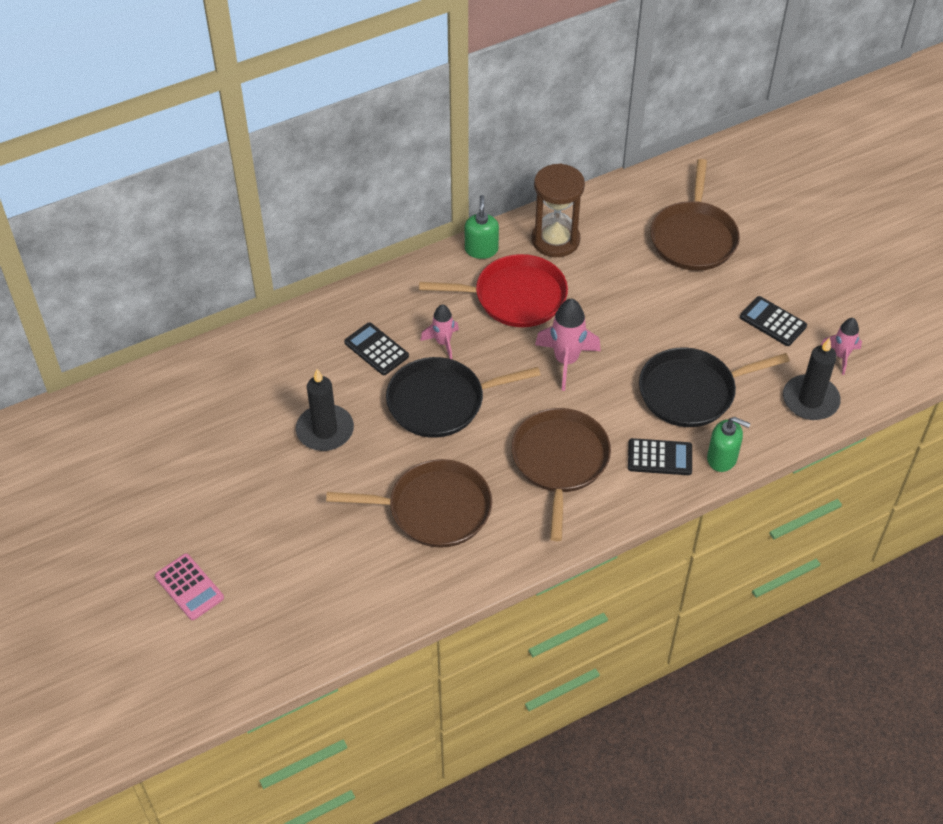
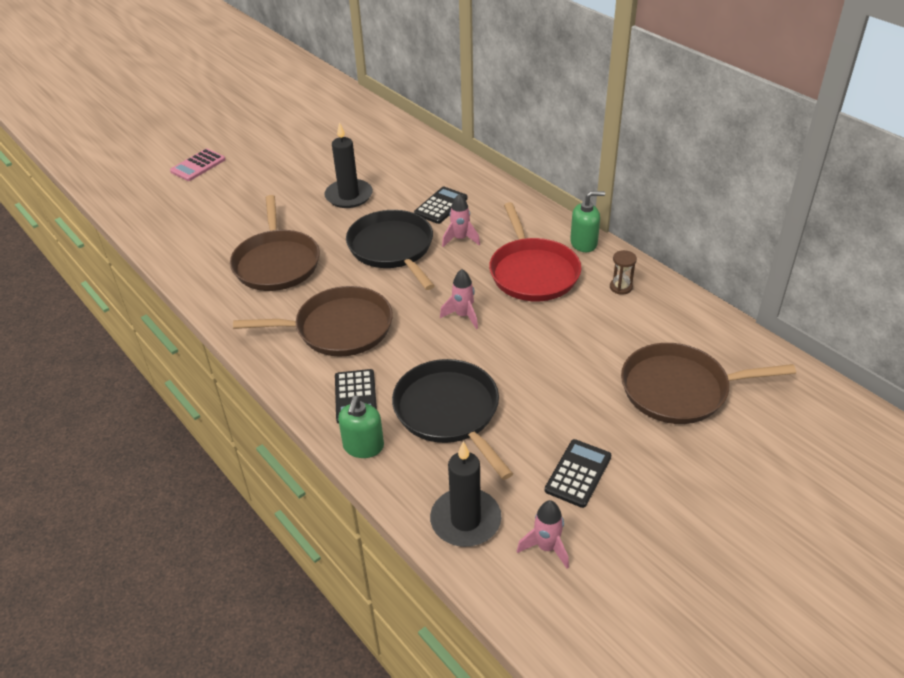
camera: 80 degrees right, 10 degrees down
(555, 240) = (621, 287): brown hourglass -> brown hourglass, size x0.45
(566, 361) = (463, 316): pink rocket -> pink rocket, size x0.63

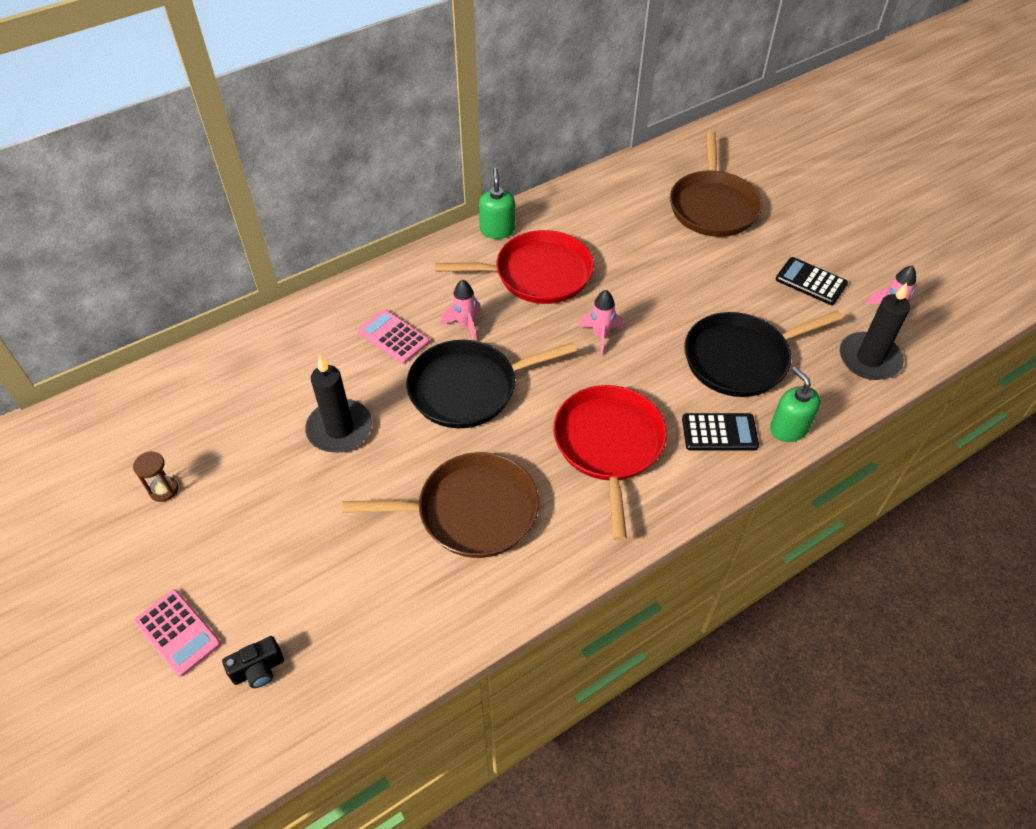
camera: 85 degrees left, 10 degrees up
(169, 196) = (258, 670): none -> black camera
(338, 328) = (609, 445): brown pan -> red pan
(363, 446) = (788, 428): green soap dispenser -> green soap dispenser turned 135 degrees counterclockwise
(441, 206) = (393, 337): black calculator -> pink calculator
(621, 287) = (573, 216): brown hourglass -> brown hourglass (164, 490)

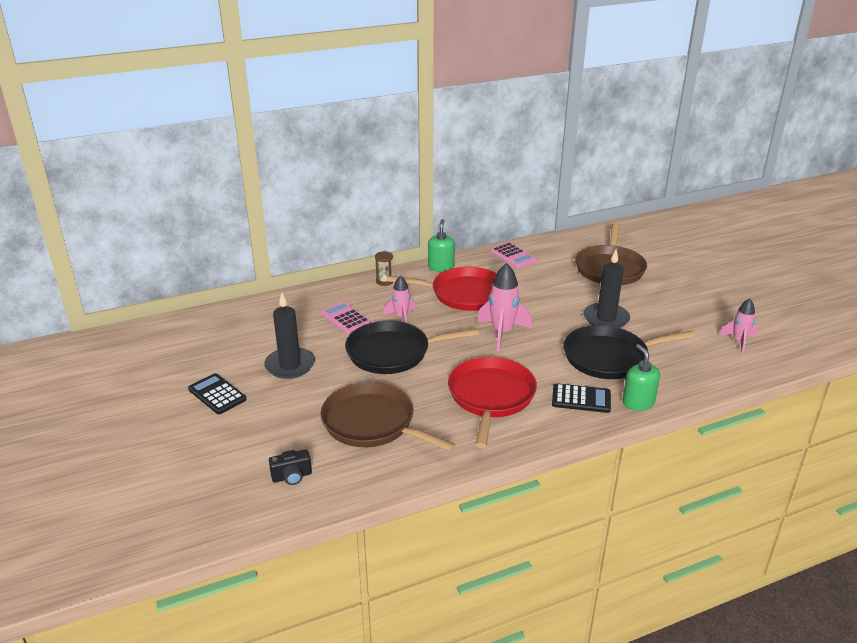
camera: 10 degrees right, 20 degrees down
(164, 490) = (152, 385): brown hourglass -> brown hourglass (384, 281)
(177, 633) = (133, 467): pink calculator -> pink calculator (513, 256)
(258, 670) = (184, 496): black camera -> black camera (292, 476)
(471, 511) = (372, 423): brown pan -> brown pan turned 150 degrees counterclockwise
(600, 335) = (502, 333): pink rocket -> pink rocket, size x1.60
(811, 281) = (677, 318): black calculator -> black calculator (217, 394)
(869, 359) = (715, 368): black candle -> black candle (606, 318)

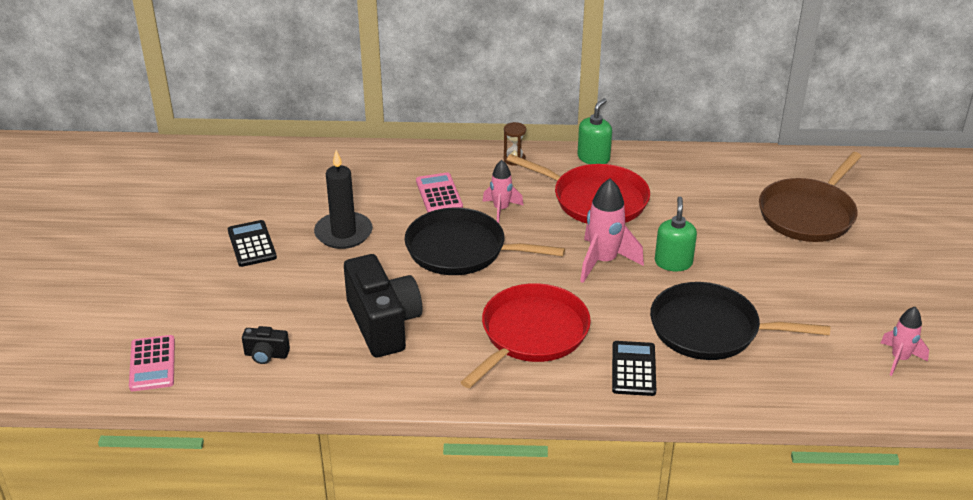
camera: 25 degrees right, 5 degrees up
(372, 423) = (383, 324): brown pan -> black camera
(513, 256) = (694, 165): pink calculator -> pink calculator (152, 364)
(581, 399) = (633, 369): black calculator -> black calculator turned 120 degrees counterclockwise
(606, 318) = (747, 279): black candle -> none
(638, 402) = (699, 394): green soap dispenser -> green soap dispenser (673, 262)

